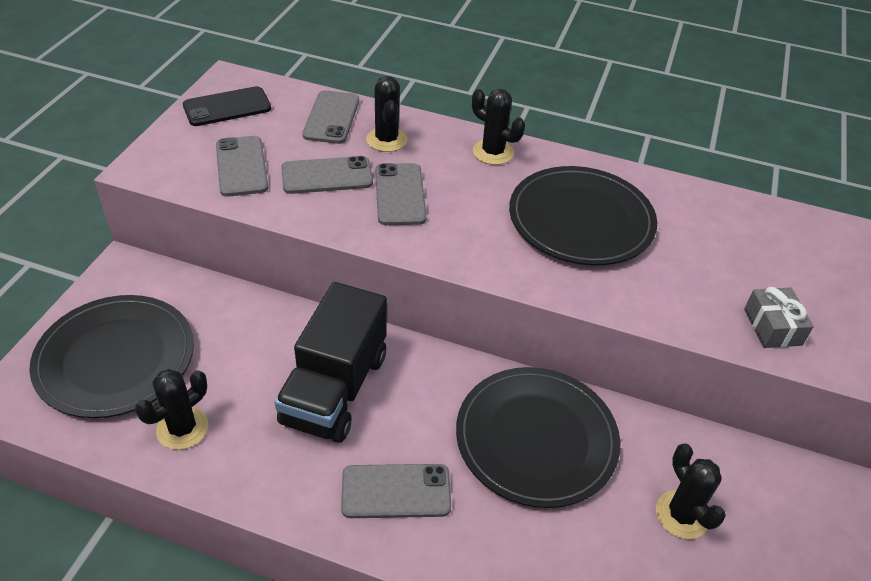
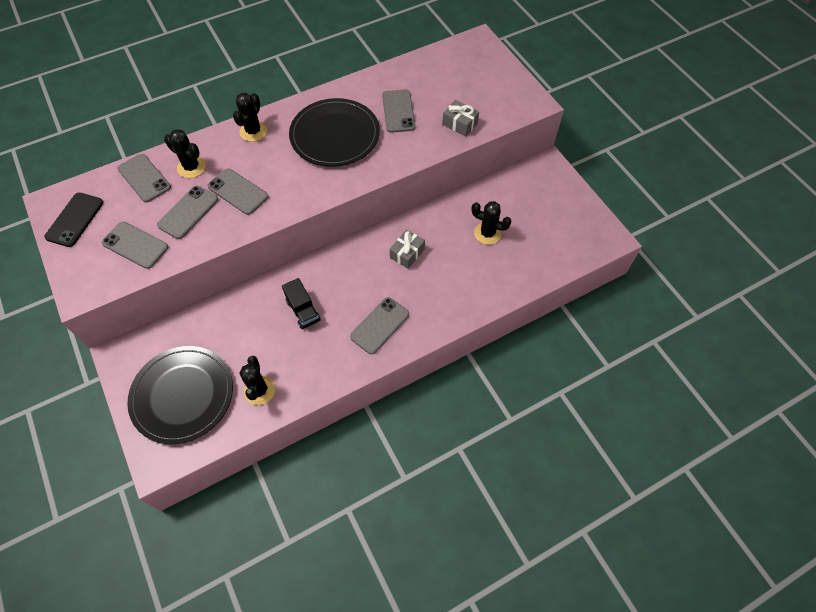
camera: 45 degrees left, 15 degrees up
(335, 389) = (303, 310): black truck -> black truck, size x0.53
(493, 152) = (253, 131): black cactus -> black cactus turned 60 degrees counterclockwise
(536, 438) = (407, 253): black plate -> grey gift
(697, 251) = (398, 111): none -> grey phone

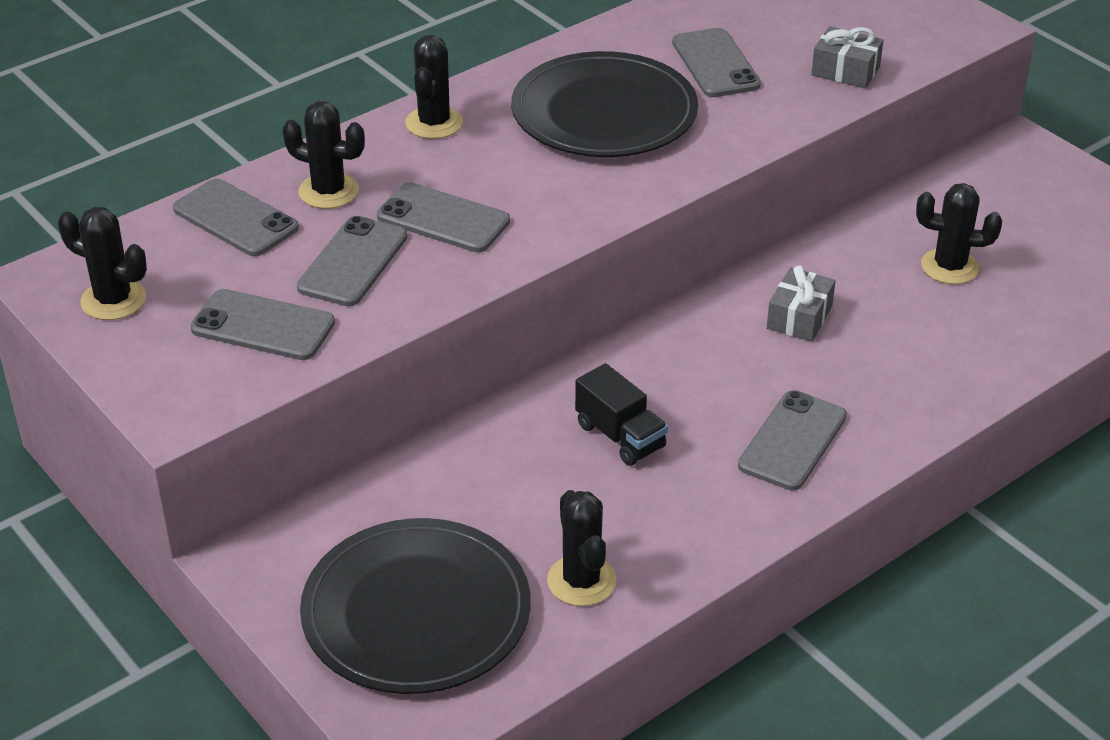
camera: 10 degrees left, 20 degrees down
(74, 220) = (113, 300): black phone -> black cactus

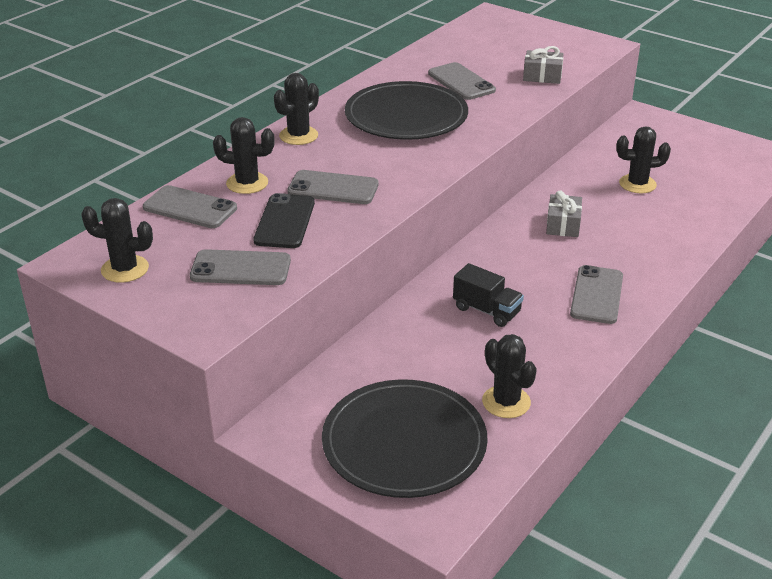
camera: 15 degrees left, 5 degrees down
(353, 262) = (285, 222): grey phone -> black phone
(434, 123) = (298, 136): black cactus -> black cactus turned 45 degrees clockwise

